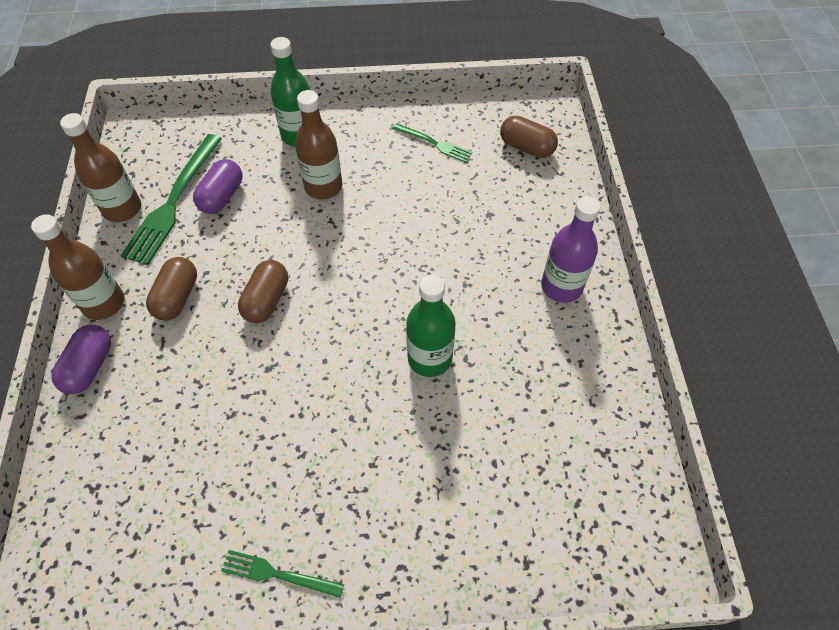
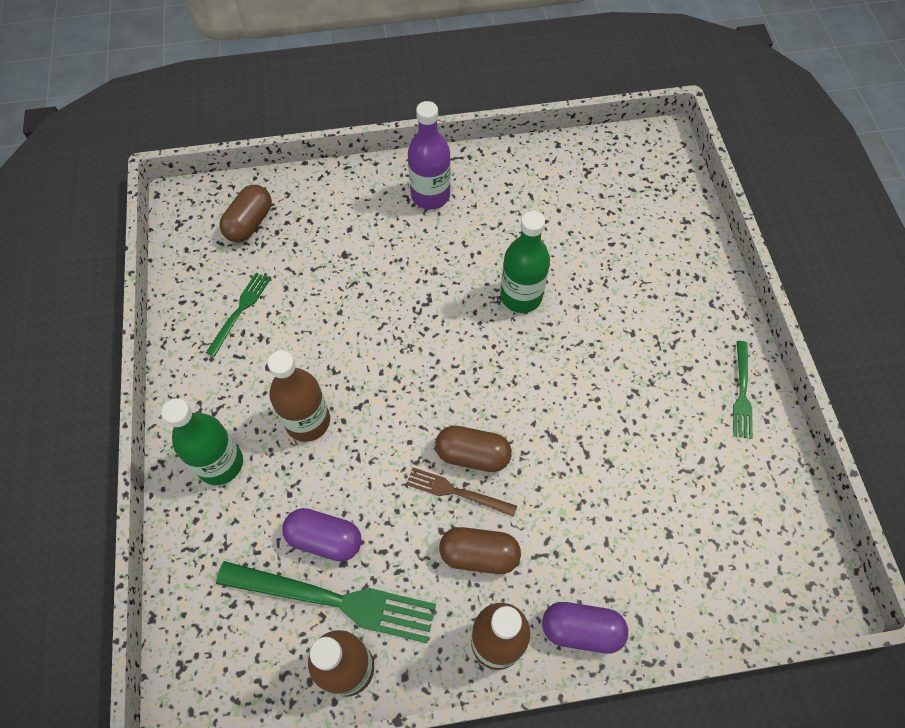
camera: 95 degrees left, 5 degrees up
(236, 286) = (457, 492): none -> brown fork

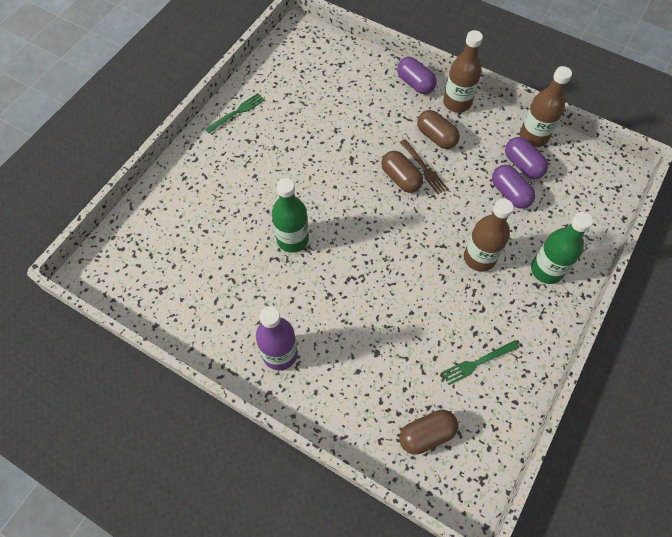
camera: 140 degrees left, 0 degrees up
(334, 600) = (522, 165): green fork -> purple capsule

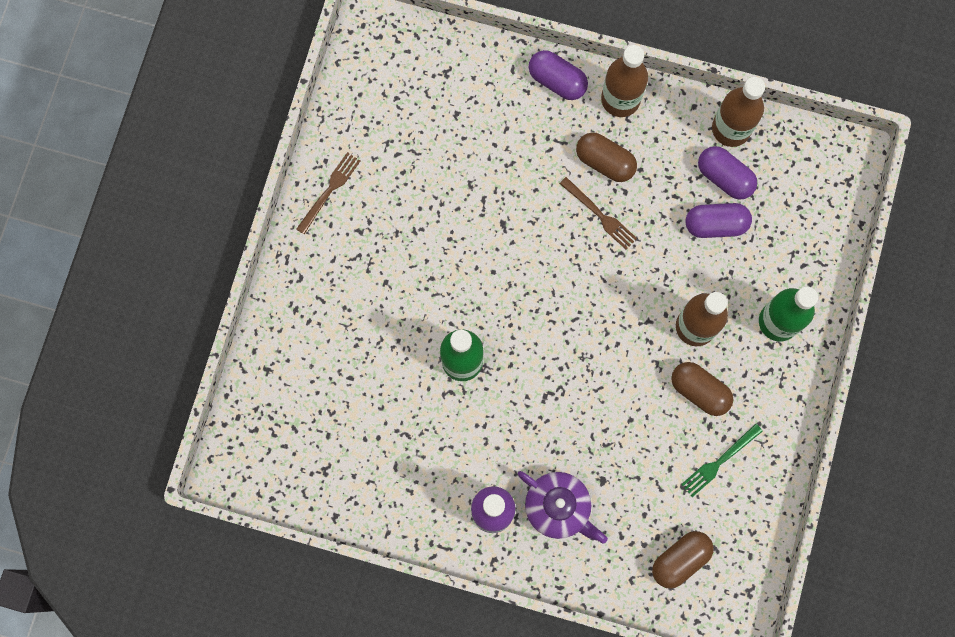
camera: 15 degrees left, 15 degrees up
(237, 112) = (329, 190): green fork -> brown fork
(335, 364) = (558, 507): none -> purple teapot
(400, 178) = (573, 238): brown capsule -> brown capsule (699, 391)
(509, 193) = (715, 224): purple capsule -> purple capsule turned 45 degrees counterclockwise

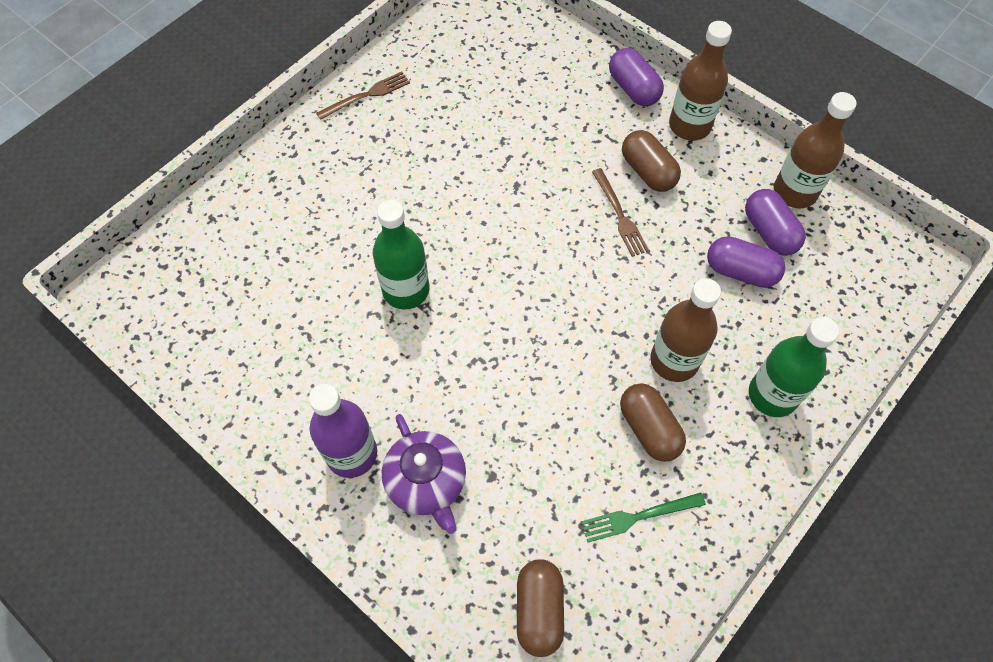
camera: 25 degrees right, 15 degrees down
(680, 559) = (539, 610): brown capsule -> brown capsule turned 75 degrees counterclockwise

